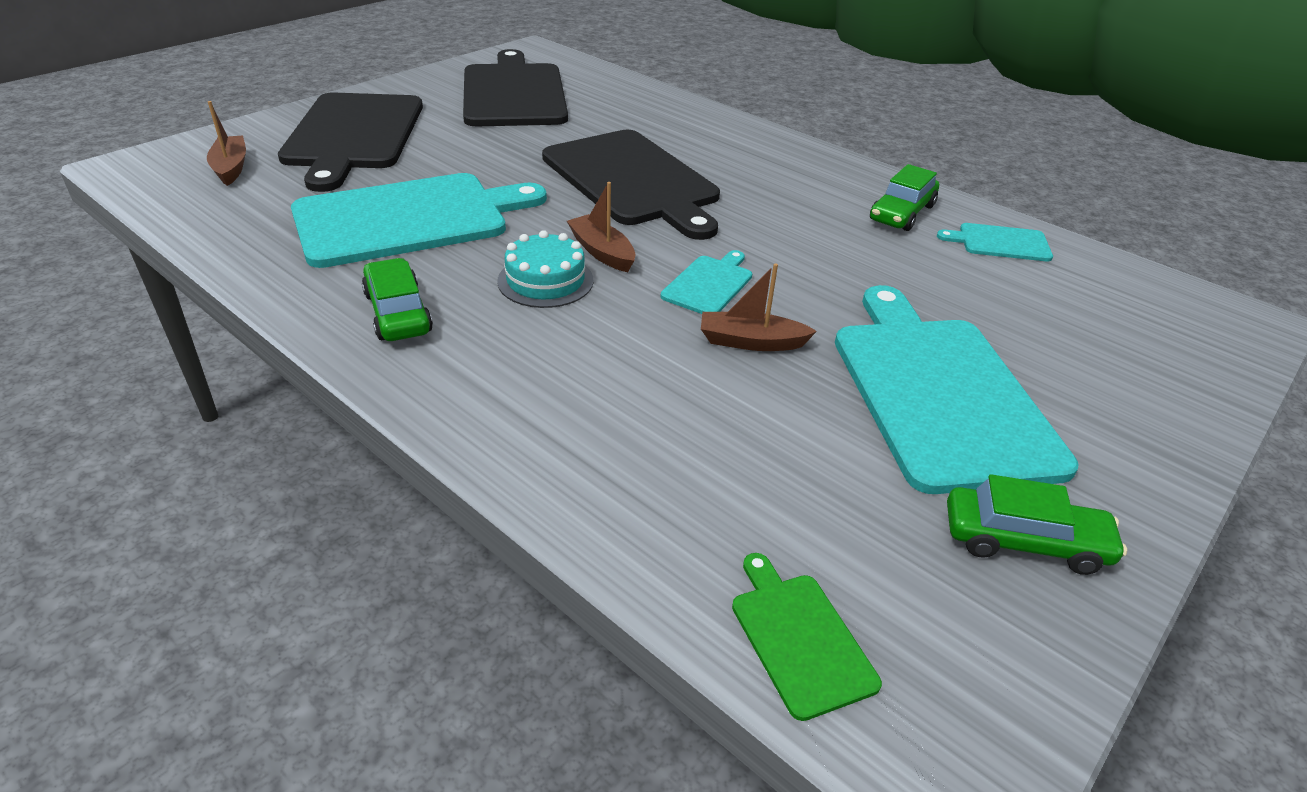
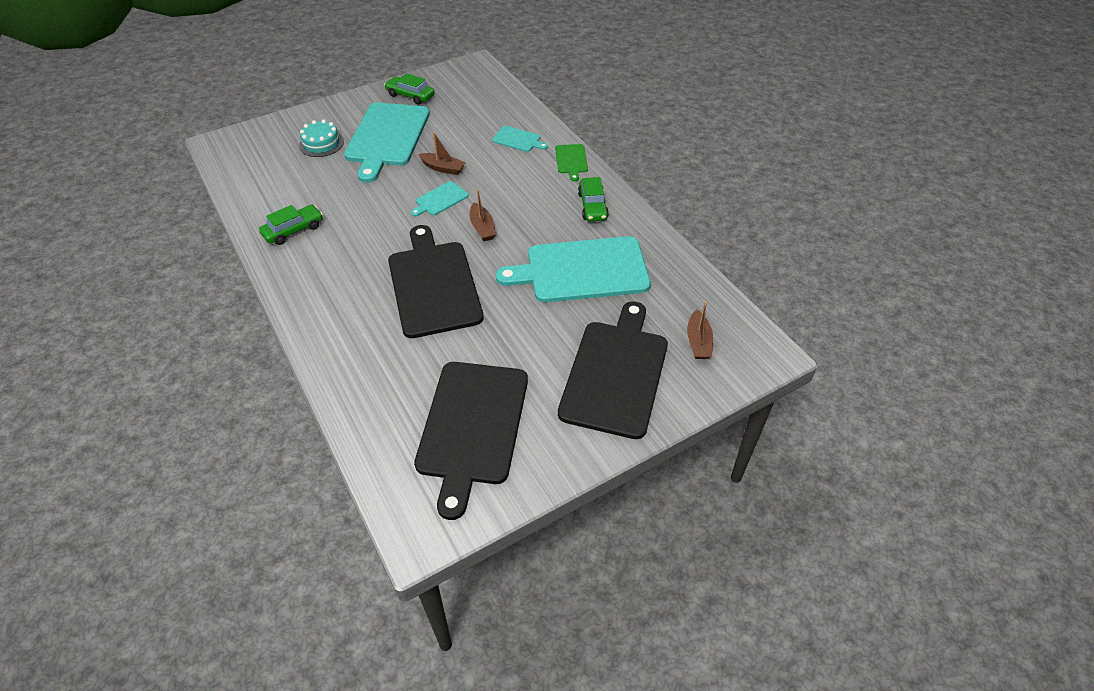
camera: 160 degrees left, 10 degrees up
(545, 280) = (519, 214): turquoise cake -> turquoise cake (321, 143)
(799, 638) = (494, 88): green cutting board -> green cutting board (571, 160)
(1000, 243) = (266, 201): turquoise cutting board -> turquoise cutting board (518, 139)

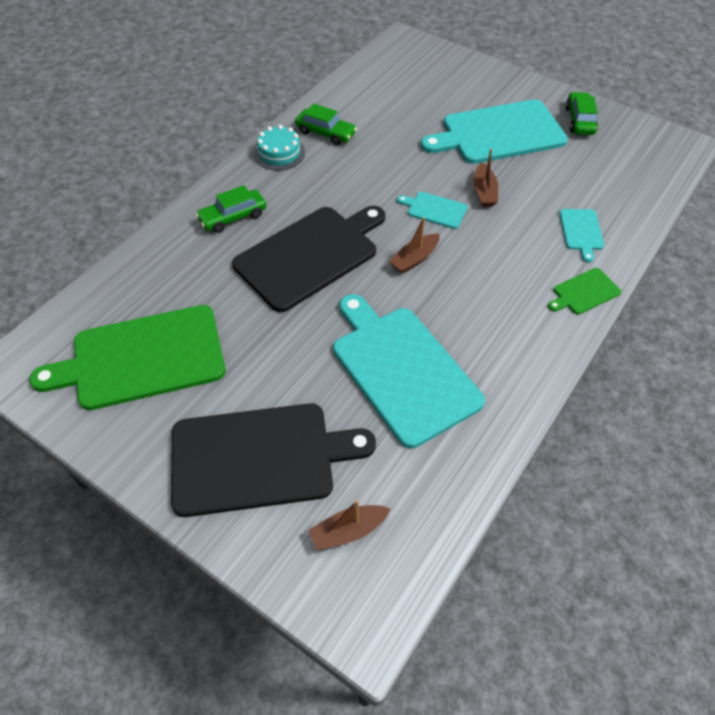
camera: 65 degrees right, 5 degrees up
(321, 143) = (454, 96): turquoise cake -> turquoise cake (279, 153)
(472, 427) = (142, 358): black cutting board -> green cutting board
(592, 206) = (517, 341): green car -> green car (233, 217)

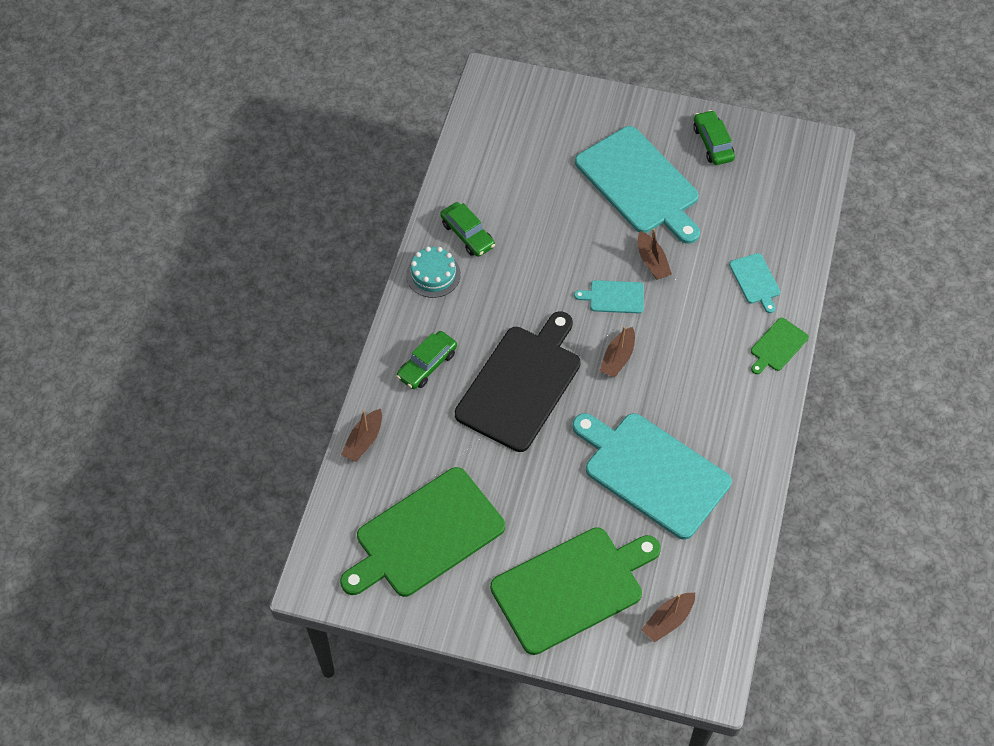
camera: 20 degrees left, 5 degrees up
(138, 260) = (363, 441): none -> brown boat
(259, 457) = (572, 587): black cutting board -> green cutting board
(325, 133) = (467, 235): green car -> green car turned 45 degrees clockwise
(499, 133) = (640, 184): turquoise cutting board -> turquoise cutting board turned 90 degrees counterclockwise

